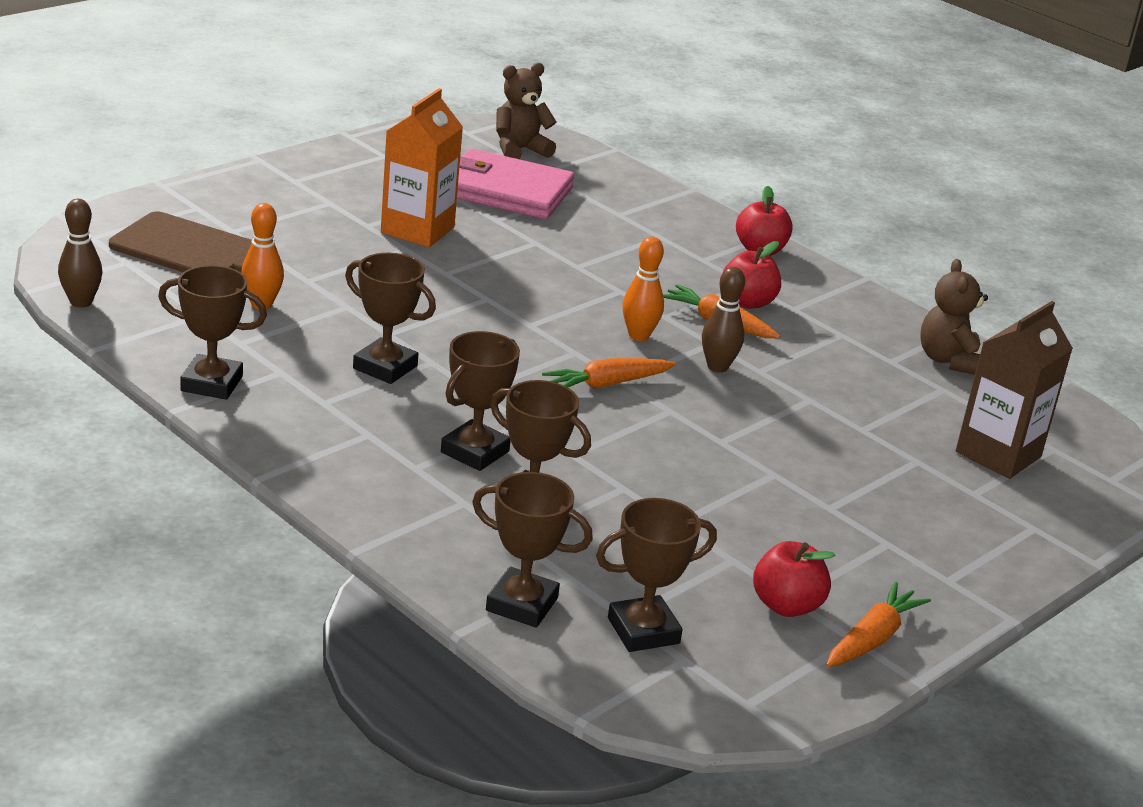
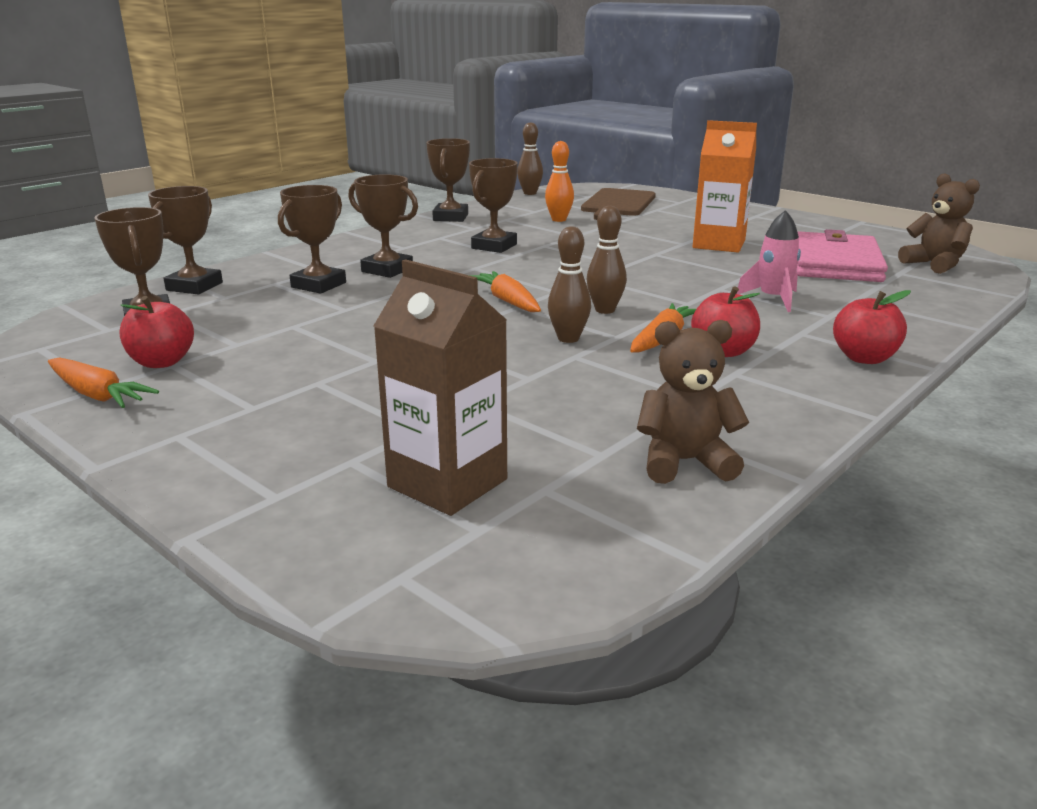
camera: 90 degrees right, 5 degrees down
(613, 249) = (773, 299): none -> pink rocket
(639, 336) = (605, 310): orange bowling pin -> brown bowling pin

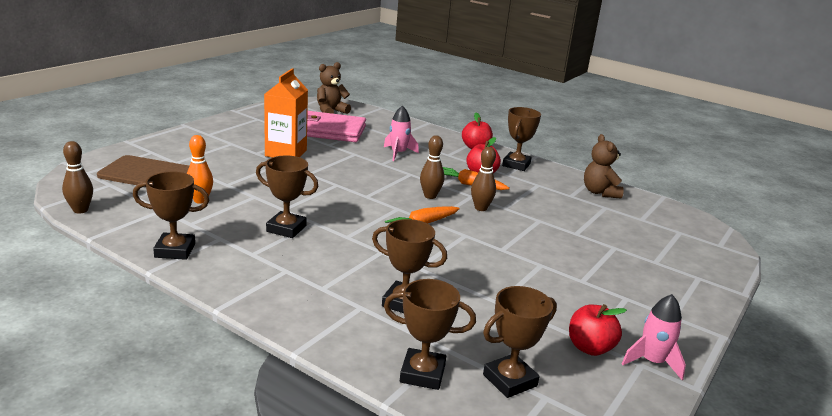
camera: 100 degrees left, 0 degrees up
(97, 395) = (652, 362): orange carrot -> pink rocket
(387, 270) = (357, 273): brown trophy -> brown trophy (516, 165)
(447, 483) = (654, 238): brown carton -> none

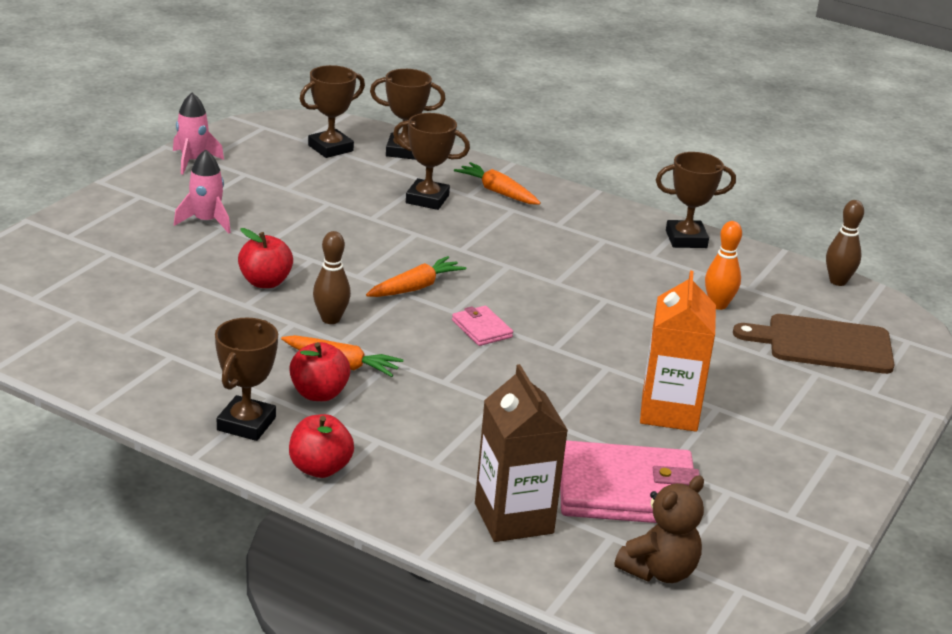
camera: 175 degrees right, 5 degrees up
(286, 228) = (585, 271): brown trophy -> none
(330, 309) = (497, 192): none -> orange carrot
(381, 197) = (481, 329): none -> pink wallet
(387, 128) = (513, 518): none -> brown carton
(398, 153) = (474, 433): pink rocket -> pink rocket (206, 221)
(430, 196) = (408, 336): brown bowling pin -> none
(590, 348) = (248, 169): red apple -> red apple (265, 282)
(599, 192) = (114, 366): brown teddy bear -> none

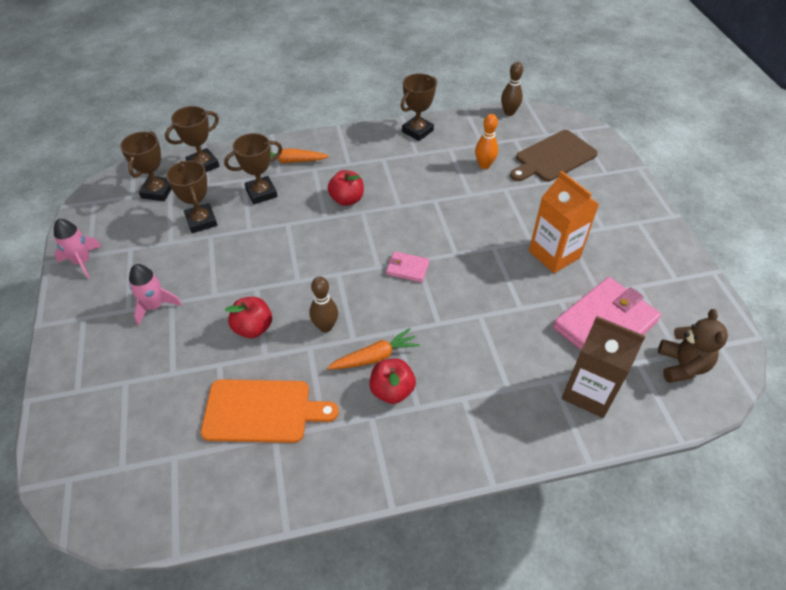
camera: 40 degrees left, 20 degrees up
(187, 335) = (262, 411): none -> orange cutting board
(246, 424) = (386, 452): brown trophy -> brown trophy (201, 221)
(320, 468) = (464, 448): red apple -> red apple (347, 199)
(415, 287) = (338, 265): orange carrot -> none

